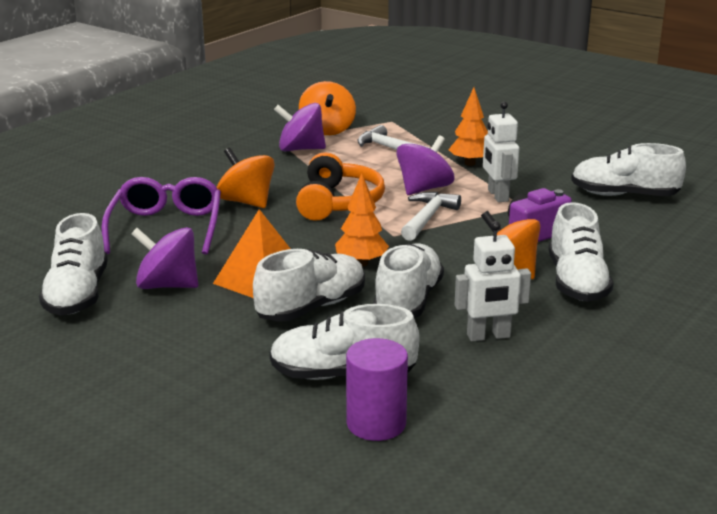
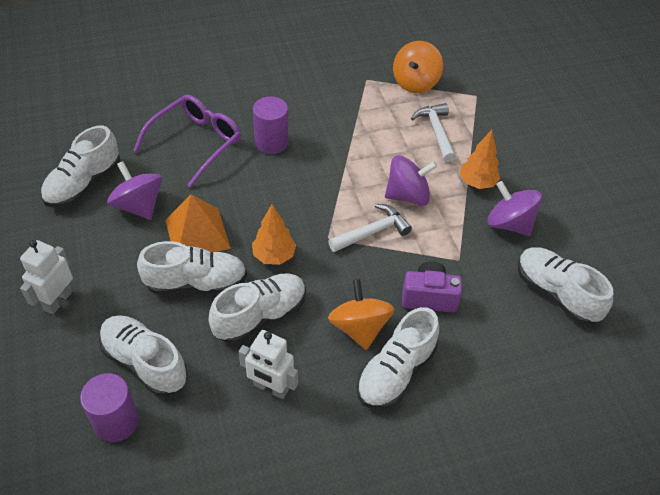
camera: 35 degrees right, 25 degrees up
(246, 202) = (271, 142): orange spinning top -> purple cylinder
(300, 149) = (370, 98): purple spinning top -> purple spinning top (509, 224)
(338, 202) = (330, 177): orange headphones -> none
(497, 195) = (453, 235): white robot -> white robot (58, 301)

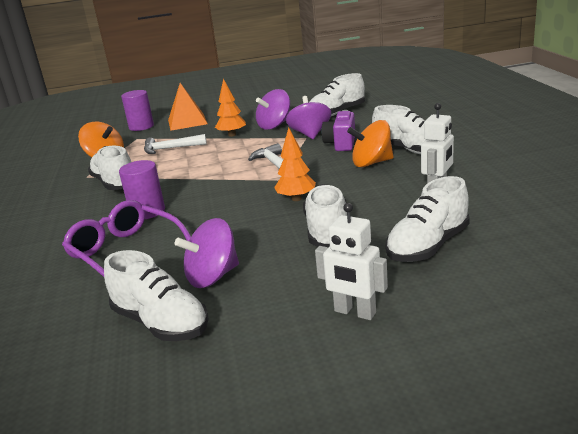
camera: 80 degrees left, 25 degrees down
(116, 422) = (500, 252): purple cylinder -> purple cylinder (141, 127)
(197, 234) = (263, 237): orange pyramid -> orange pyramid (187, 122)
(260, 316) = (364, 199): white shoe -> white shoe (115, 183)
(407, 195) = (238, 155): purple spinning top -> purple spinning top (310, 134)

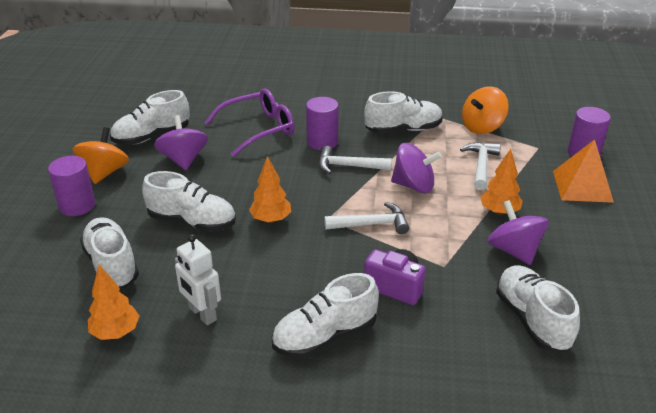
camera: 105 degrees right, 10 degrees up
(190, 190) = (348, 166): none -> white hammer
(310, 134) = (453, 272): purple spinning top -> purple spinning top (414, 185)
(354, 312) = (77, 205): white robot -> purple cylinder
(371, 163) = (313, 292): orange spinning top -> orange spinning top (104, 173)
(498, 212) = (116, 332): none -> orange tree

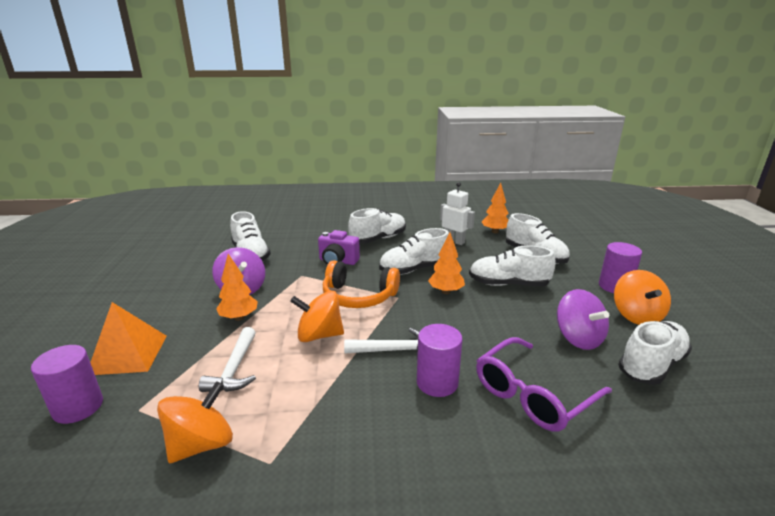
camera: 170 degrees right, 10 degrees down
(372, 224) = (358, 296): white hammer -> orange headphones
(403, 130) = (328, 421): white shoe -> white shoe (414, 269)
(414, 185) = (319, 335): purple spinning top -> orange spinning top

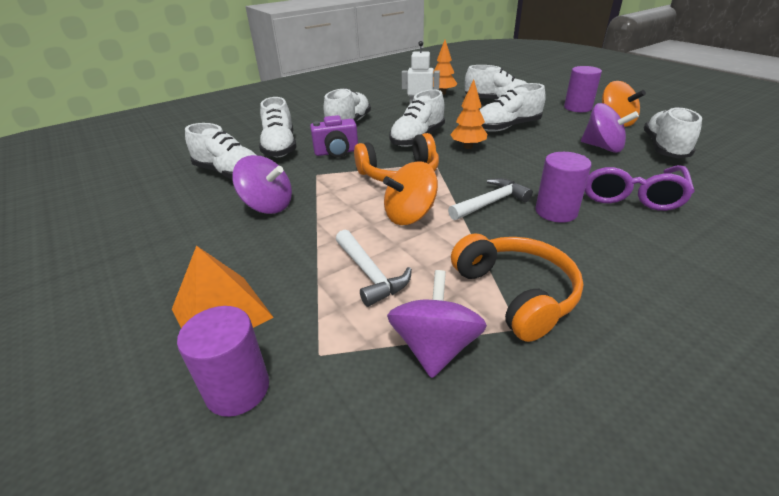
camera: 30 degrees left, 10 degrees up
(201, 444) = (435, 347): orange spinning top -> purple spinning top
(239, 317) = (305, 231): orange tree -> none
(305, 435) = (516, 294): none -> orange headphones
(306, 244) = (280, 147): none -> white shoe

